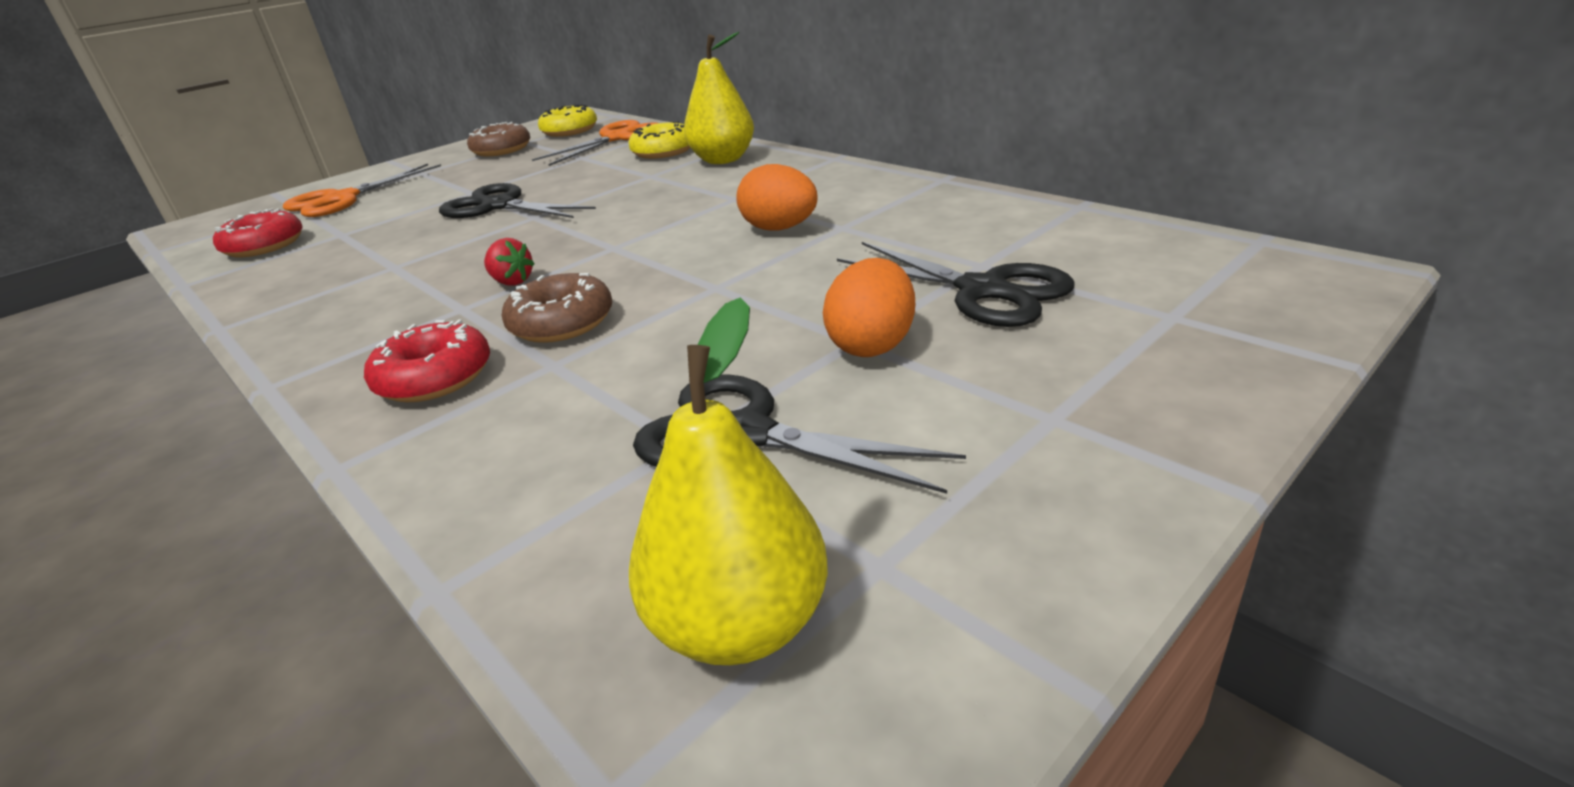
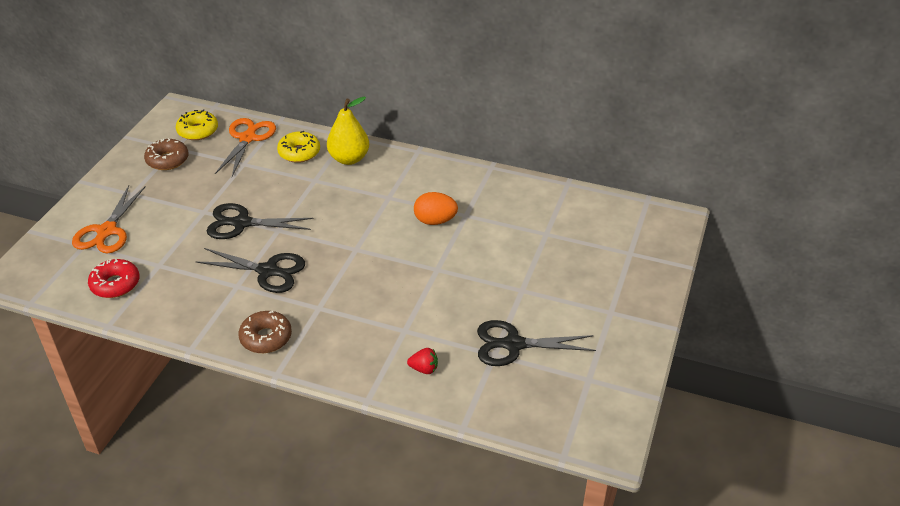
camera: 30 degrees left, 10 degrees up
(435, 378) = (357, 350): red donut -> none
(512, 282) = (326, 284): red strawberry -> red strawberry (424, 369)
(562, 323) = (383, 306): brown donut -> brown donut (266, 338)
(740, 625) = (563, 408): yellow pear -> none
(872, 345) = (530, 291): orange egg -> none
(982, 290) = (555, 251): black scissors -> black scissors (267, 271)

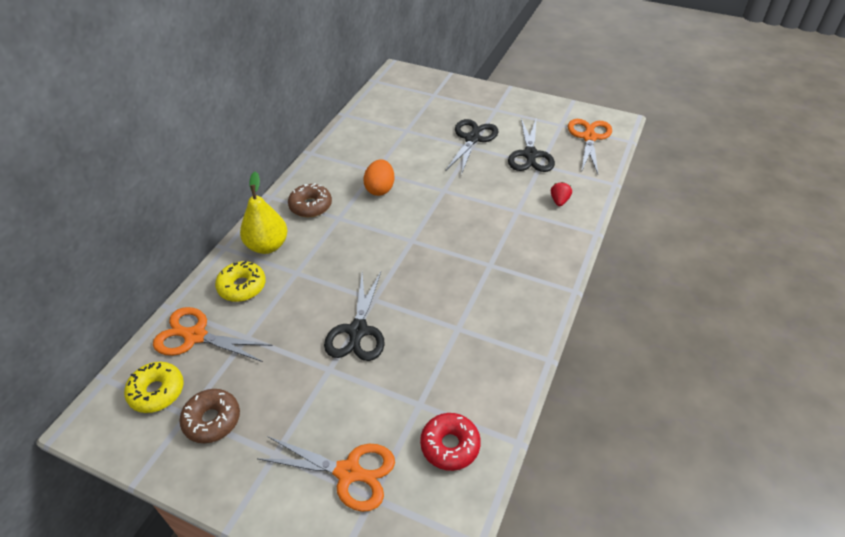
camera: 85 degrees left, 5 degrees up
(266, 338) = (530, 300): brown donut -> brown donut (310, 206)
(267, 271) = (437, 304): black scissors -> black scissors (472, 139)
(563, 408) = (589, 137): none -> orange scissors

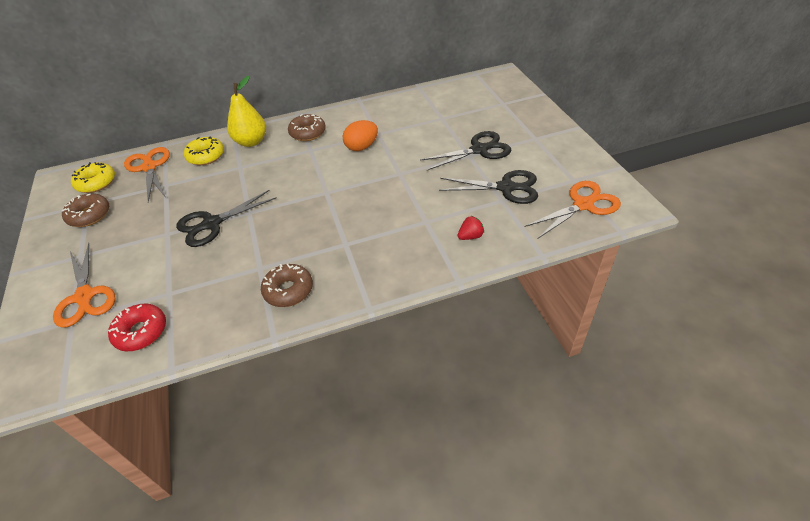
camera: 50 degrees right, 0 degrees up
(506, 324) = (288, 290): none -> brown donut
(530, 155) = (506, 188): black scissors -> black scissors turned 135 degrees counterclockwise

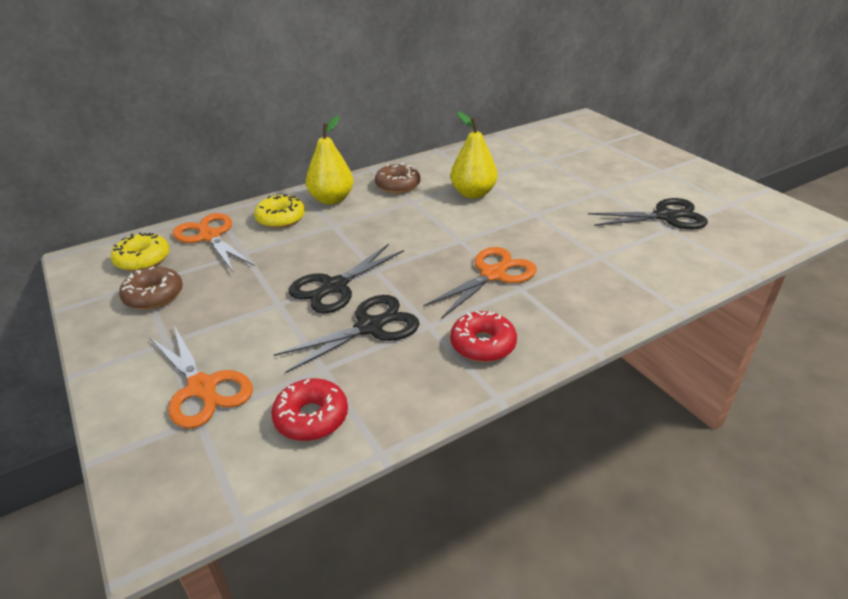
camera: 15 degrees left, 10 degrees down
(288, 290) = (483, 344): brown donut -> red donut
(361, 147) = (473, 193): orange egg -> yellow pear
(470, 236) = (661, 265): red strawberry -> none
(479, 150) = (610, 185): black scissors -> black scissors (370, 327)
(583, 205) = (758, 224): orange scissors -> orange scissors (493, 275)

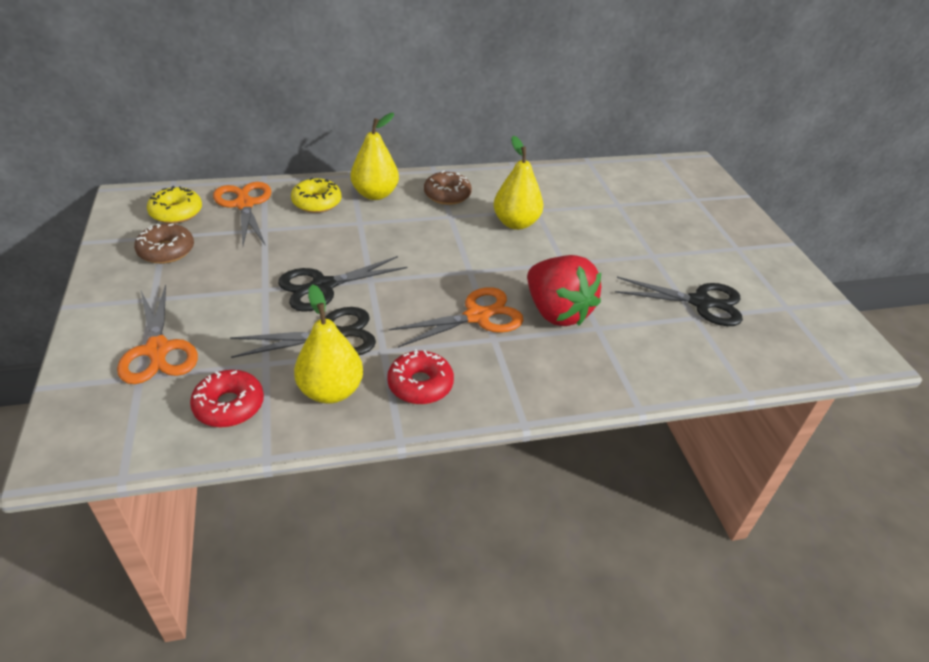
camera: 15 degrees right, 5 degrees up
(403, 374) = (331, 391): none -> yellow pear
(557, 253) = (556, 312): none -> red strawberry

